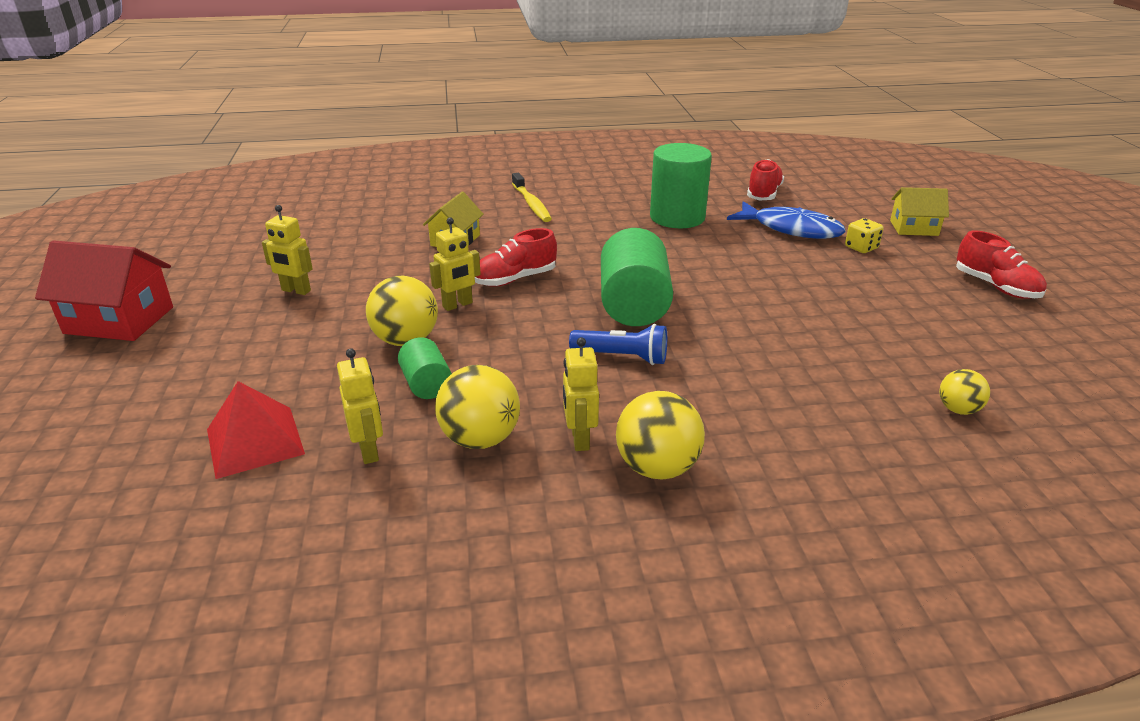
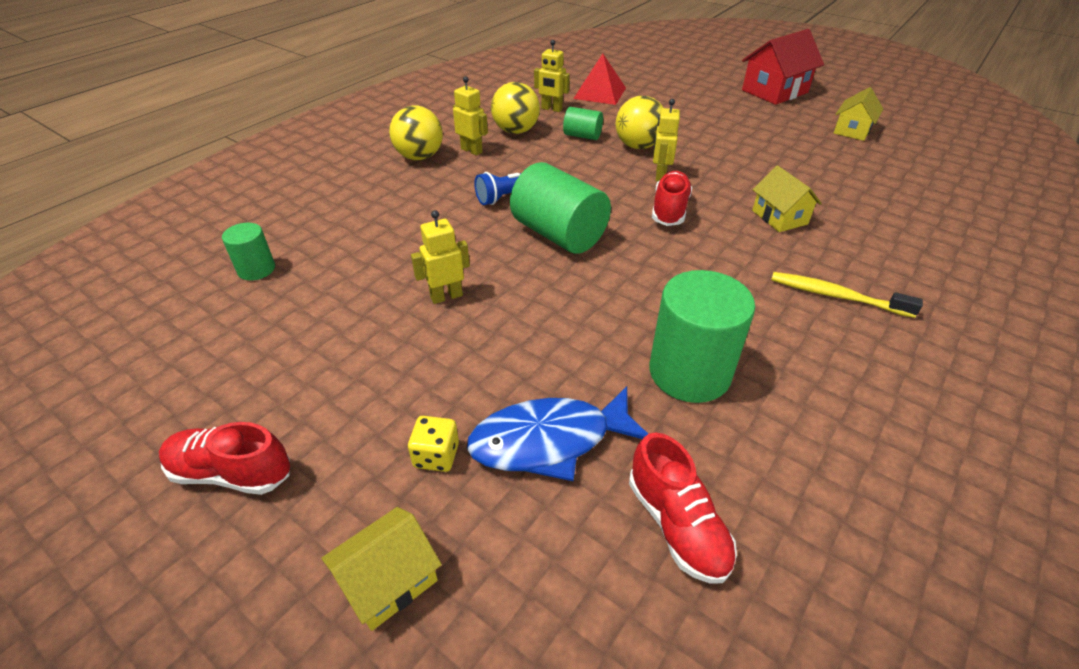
camera: 135 degrees right, 10 degrees up
(216, 255) = (852, 130): none -> yellow house
(296, 291) = (755, 137): yellow robot -> yellow robot (446, 296)
(958, 409) = (256, 269): yellow ball -> green cylinder

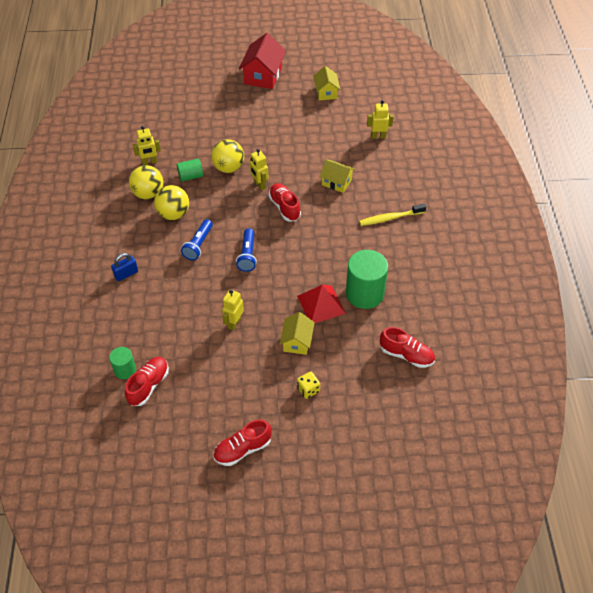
camera: 40 degrees left, 10 degrees up
(253, 302) = (149, 385): none -> red shoe
(389, 580) = (338, 436): yellow house -> yellow house (297, 341)
(395, 183) = (126, 274): none -> blue padlock
(419, 157) = (116, 247): yellow ball -> yellow ball (173, 214)
(472, 150) = (140, 224): yellow robot -> yellow robot (378, 136)
(550, 441) = (341, 356): blue fish -> none
(559, 234) = (248, 255): green cylinder -> blue flashlight
(599, 93) = (164, 131): red pyramid -> red pyramid (321, 304)

